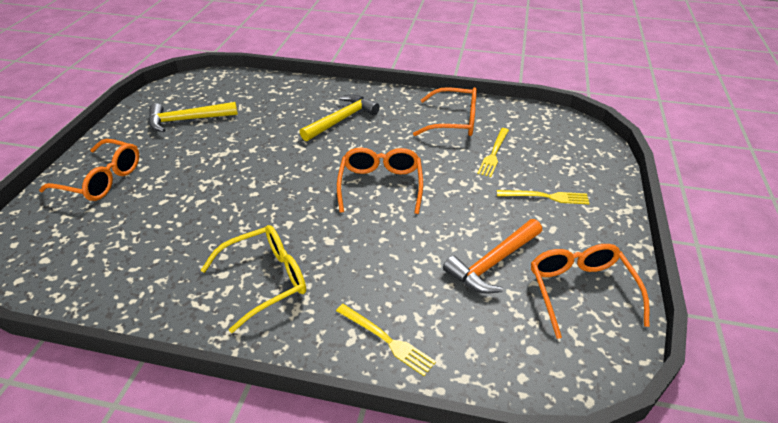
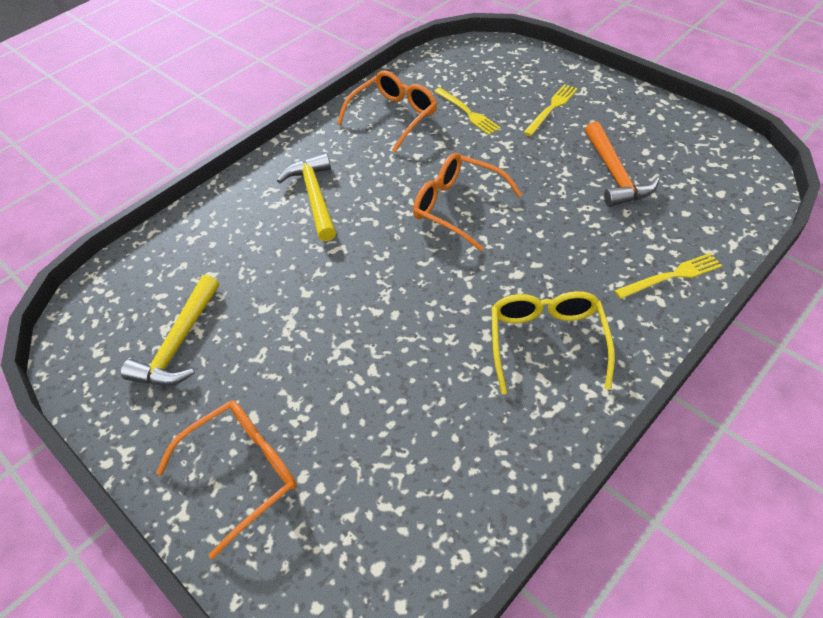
camera: 55 degrees left, 10 degrees up
(580, 291) = (673, 140): orange glasses -> none

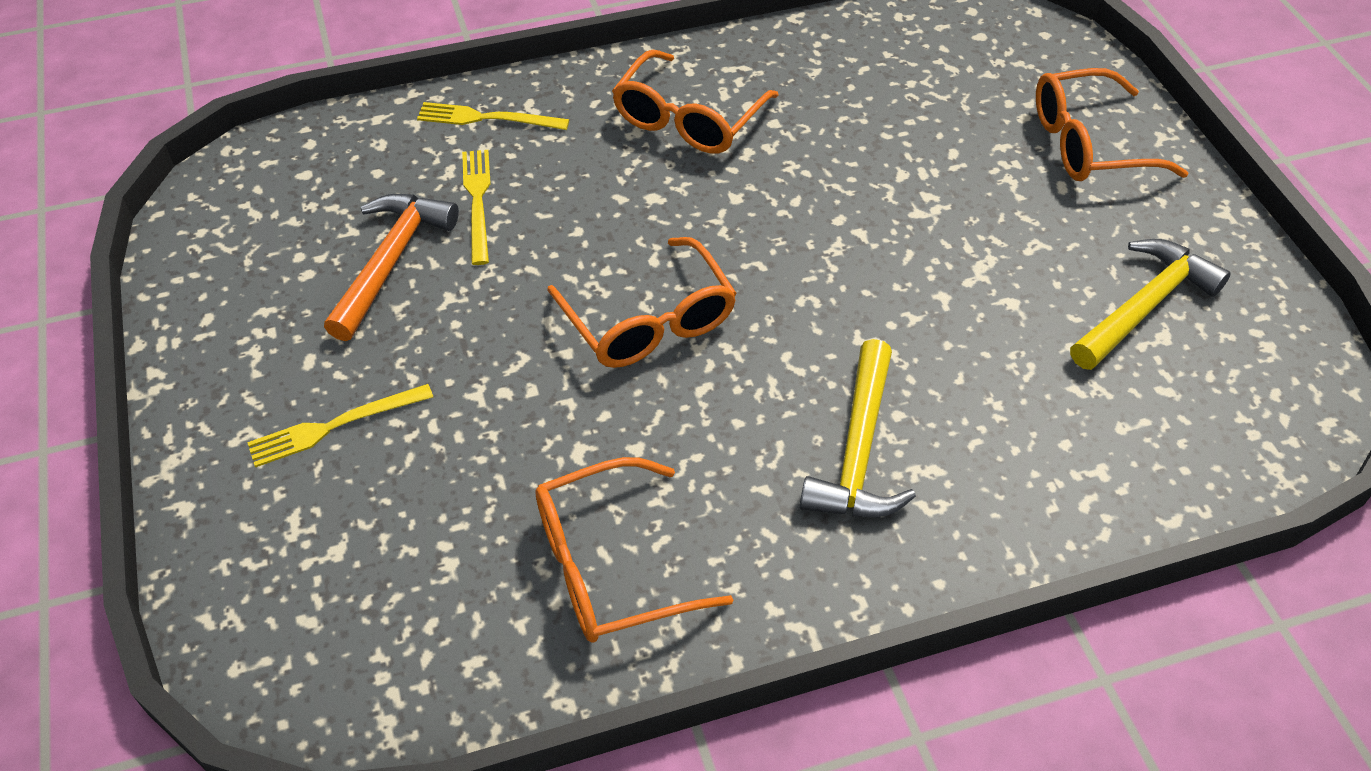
camera: 155 degrees left, 0 degrees up
(467, 112) = (475, 498): yellow fork -> yellow fork (477, 201)
(547, 342) = (689, 118): yellow glasses -> orange glasses

